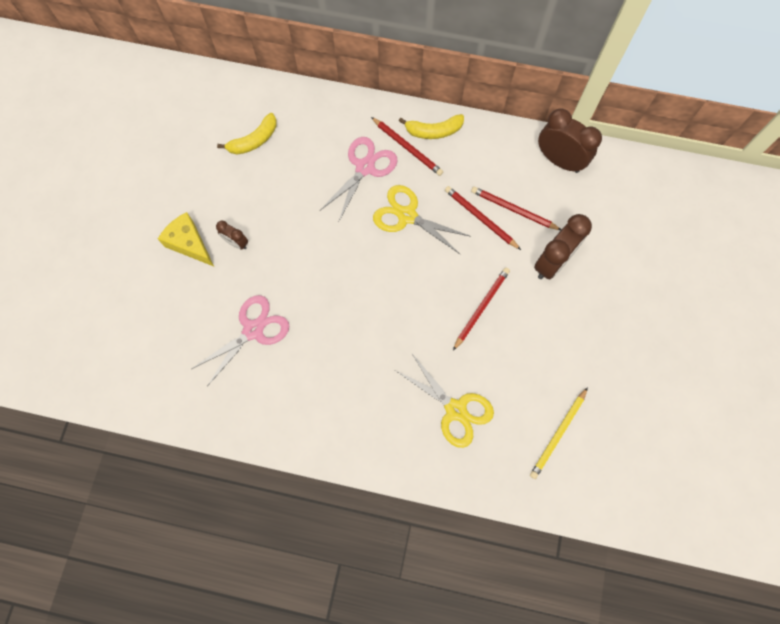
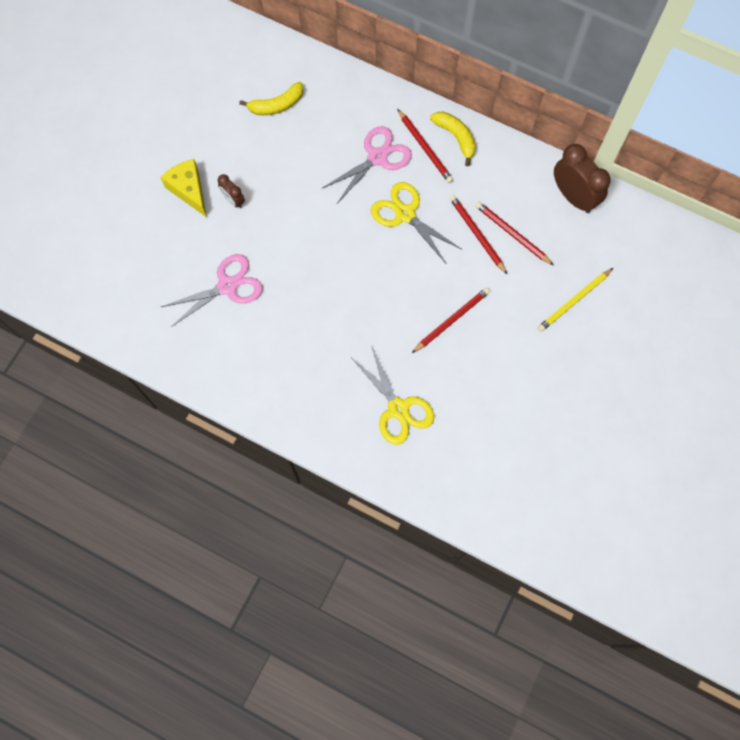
camera: 15 degrees right, 0 degrees up
(433, 131) = (456, 137): yellow banana -> yellow banana turned 135 degrees counterclockwise
(552, 262) = (535, 294): brown clock -> none
(558, 434) = (490, 457): yellow pencil -> yellow pencil (574, 301)

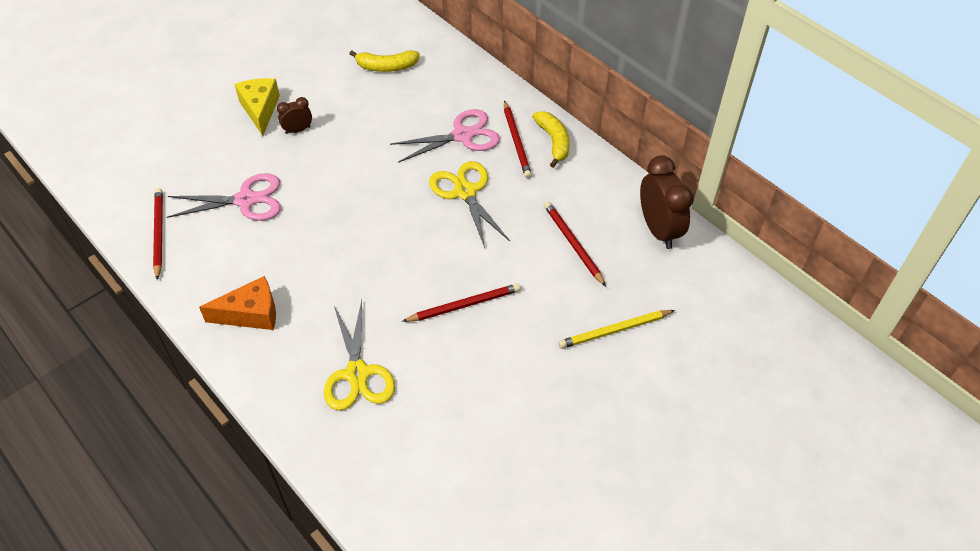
camera: 20 degrees right, 20 degrees down
(233, 200) = (297, 130): brown clock -> brown clock turned 90 degrees clockwise
(289, 388) = (251, 314): none -> orange cheese
(476, 234) = (533, 232): red pencil -> red pencil (158, 233)

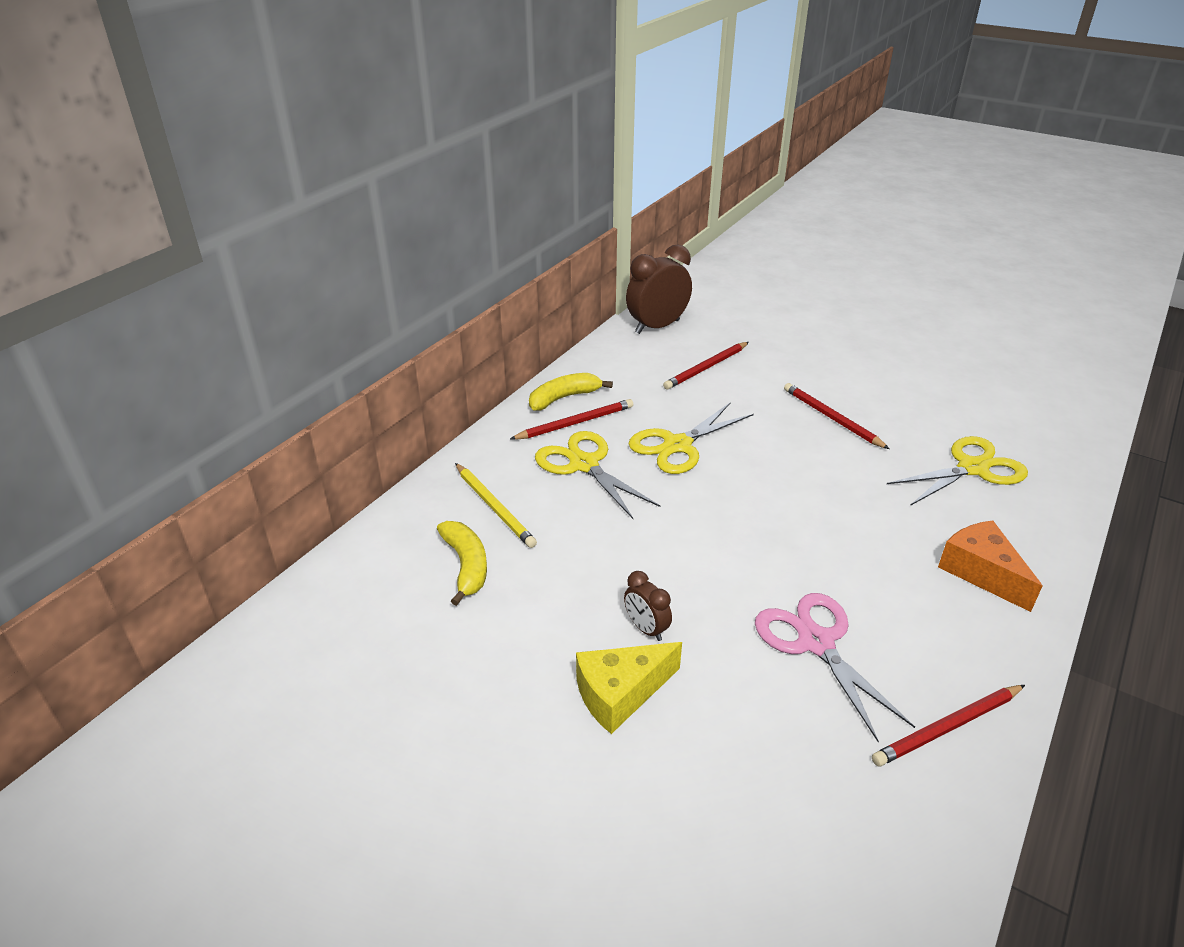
camera: 105 degrees left, 15 degrees down
(462, 135) = (584, 465): pink scissors -> yellow scissors
(614, 330) = (790, 336): yellow pencil -> yellow pencil (494, 507)

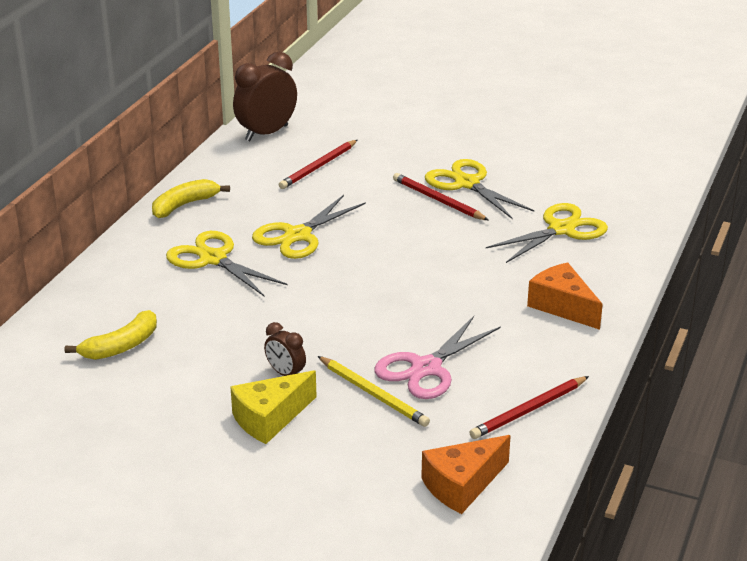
camera: 10 degrees left, 5 degrees down
(466, 566) = (121, 346): yellow banana -> yellow banana turned 75 degrees clockwise
(494, 507) = (136, 300): yellow pencil -> yellow pencil (373, 394)
(575, 423) = (199, 225): red pencil -> none
(816, 643) = (426, 368): pink scissors -> pink scissors turned 105 degrees counterclockwise
(861, 845) = (462, 485): none -> orange cheese
(863, 402) = (467, 183): none -> yellow scissors

